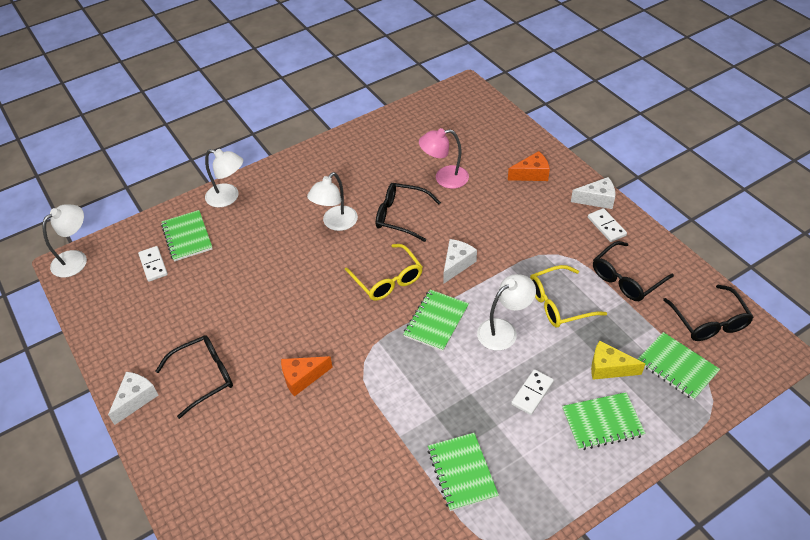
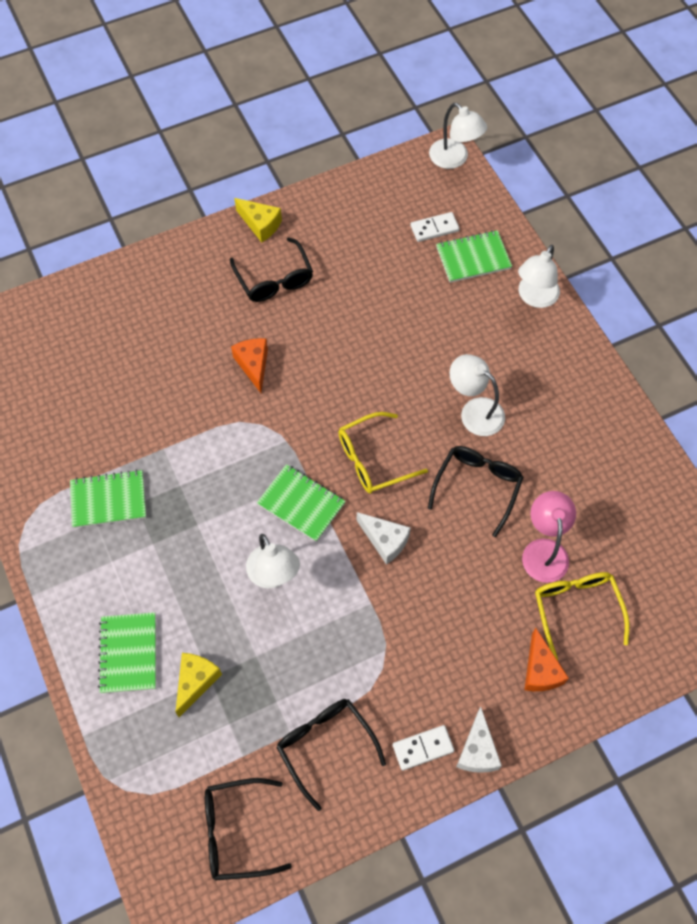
camera: 95 degrees right, 15 degrees up
(136, 399) = (260, 225): white cheese -> yellow cheese
(532, 393) = (182, 588): white domino -> none
(559, 303) = (301, 649): yellow glasses -> yellow glasses (576, 610)
(677, 367) = (179, 764): green notebook -> none

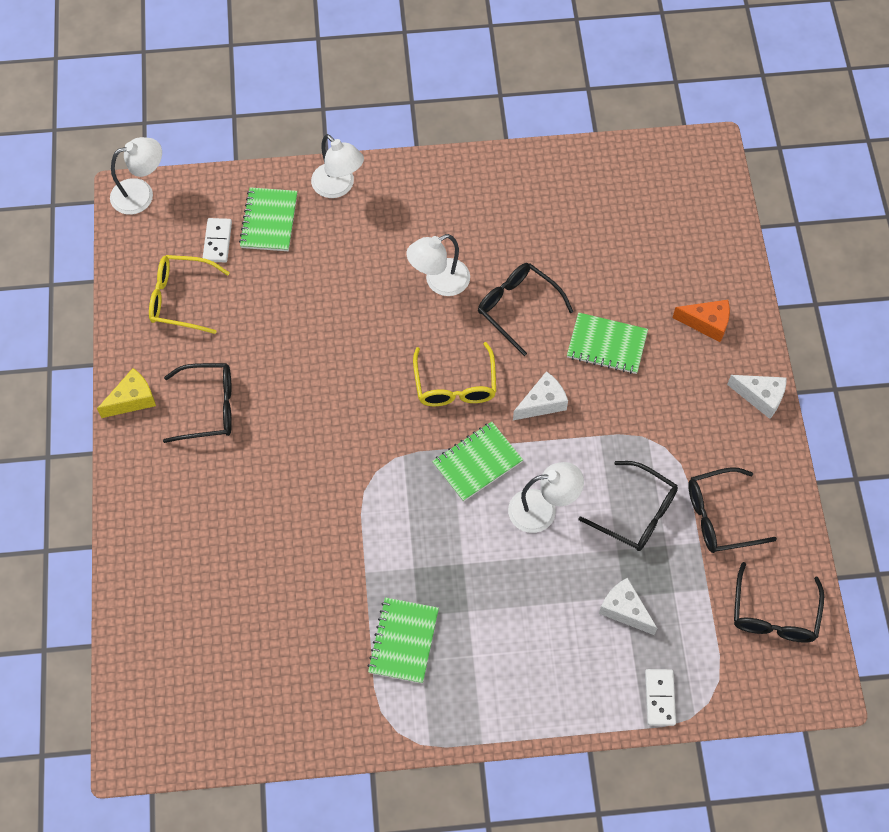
camera: 70 degrees left, 0 degrees up
(129, 653) = (576, 664): green notebook -> green notebook (607, 345)
(196, 682) = (624, 610): yellow cheese -> white cheese
(253, 365) = (304, 458): orange cheese -> none
(300, 662) = (635, 513): none -> black glasses
(423, 748) = (745, 439): white domino -> white domino (659, 698)
(544, 550) = (599, 278): pink lamp -> none
(576, 610) = (663, 275): yellow glasses -> yellow glasses (182, 299)

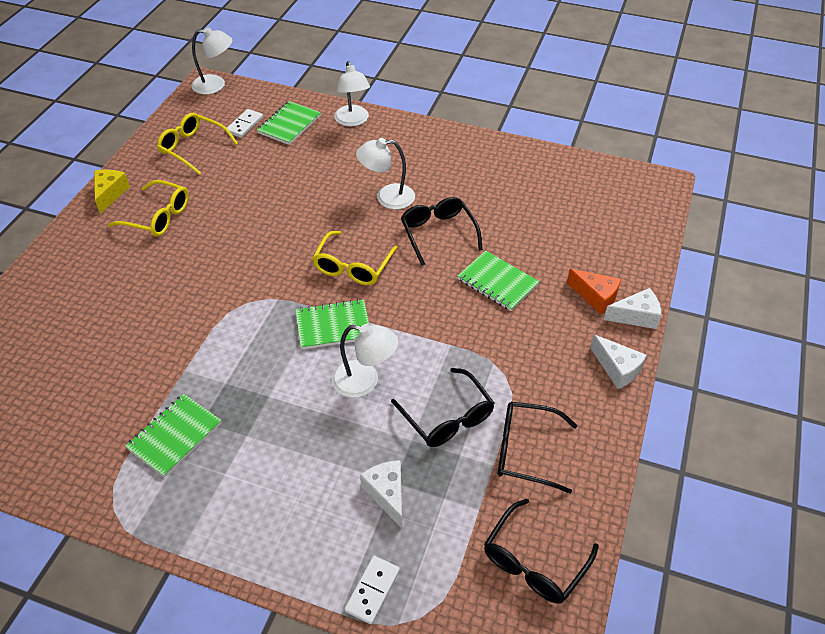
camera: 25 degrees right, 15 degrees down
(132, 400) = (110, 194): yellow cheese -> yellow cheese turned 75 degrees counterclockwise
(207, 407) = (157, 216): black glasses -> yellow glasses
(542, 403) = (416, 304): white cheese -> white cheese (636, 316)

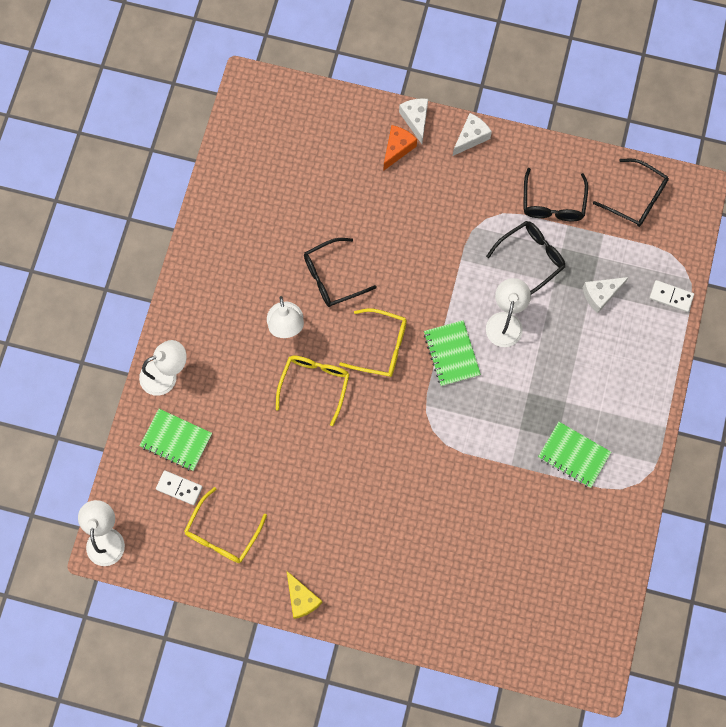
camera: 95 degrees left, 25 degrees up
(110, 194) = (301, 598): yellow cheese -> yellow cheese turned 120 degrees counterclockwise
(157, 216) = (331, 541): yellow glasses -> yellow glasses (314, 385)
(497, 282) = (388, 225): green notebook -> none

